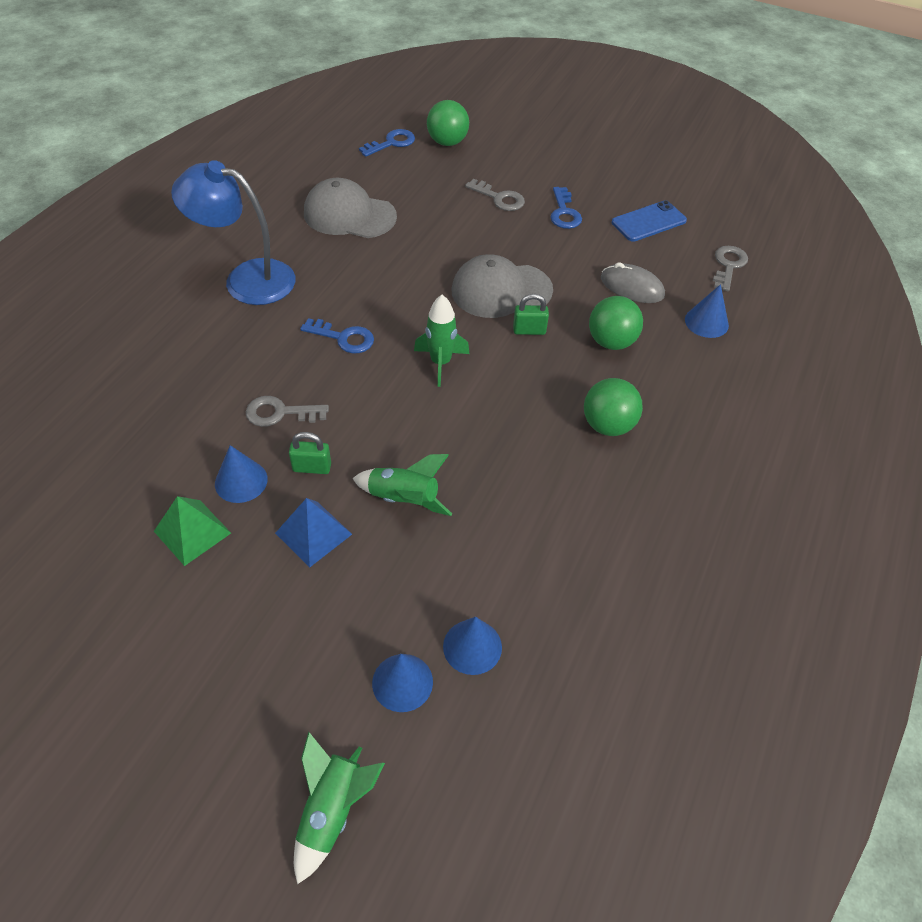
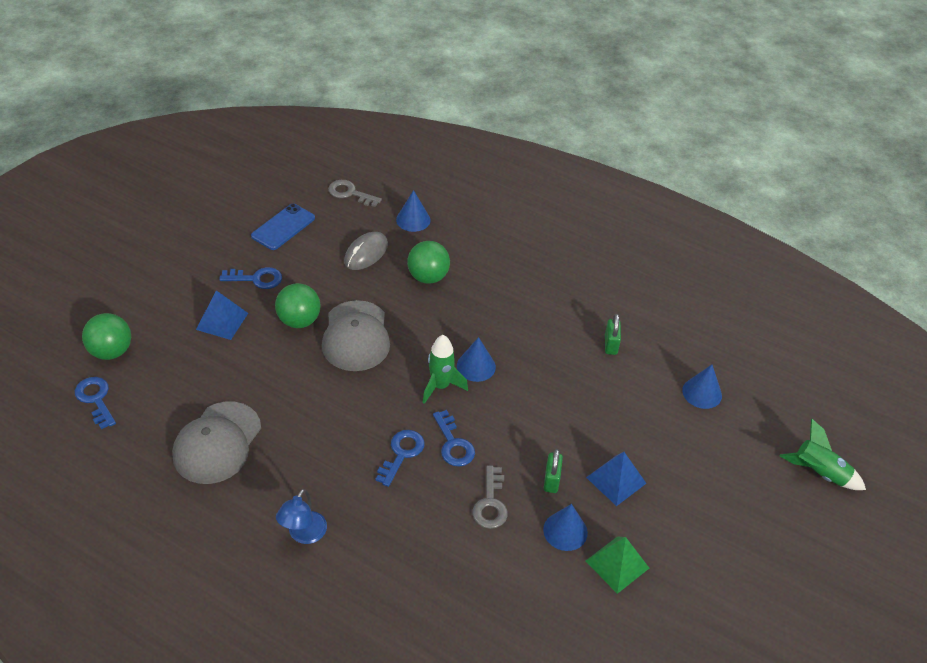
camera: 85 degrees left, 5 degrees down
(246, 279) = (304, 534): blue lamp -> blue lamp, size x0.53
(359, 378) = (453, 444): none -> blue key
(402, 682) = (731, 432): blue cone -> blue cone (476, 366)
(403, 499) = (583, 421): green rocket -> none
(499, 198) = (222, 321): grey key -> blue pyramid
(529, 330) = (408, 324): green padlock -> green padlock (611, 345)
(608, 425) = (515, 294): green ball -> green ball (299, 321)
(648, 222) = (283, 227): blue phone -> blue phone turned 60 degrees clockwise

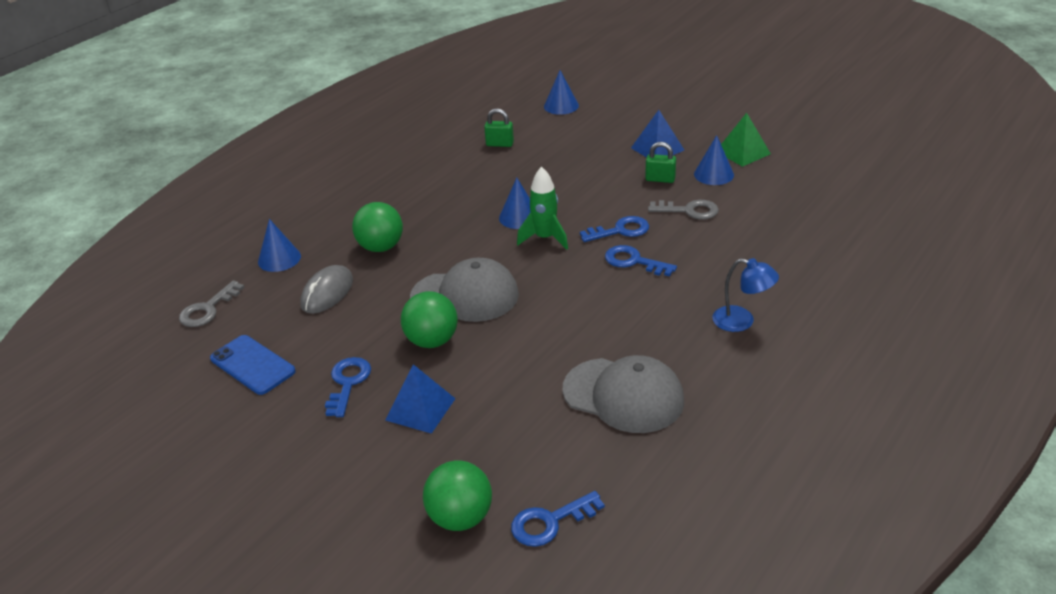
camera: 80 degrees left, 10 degrees down
(366, 253) = (327, 293): grey mouse -> grey mouse turned 75 degrees clockwise
(819, 473) = (643, 67): green rocket -> none

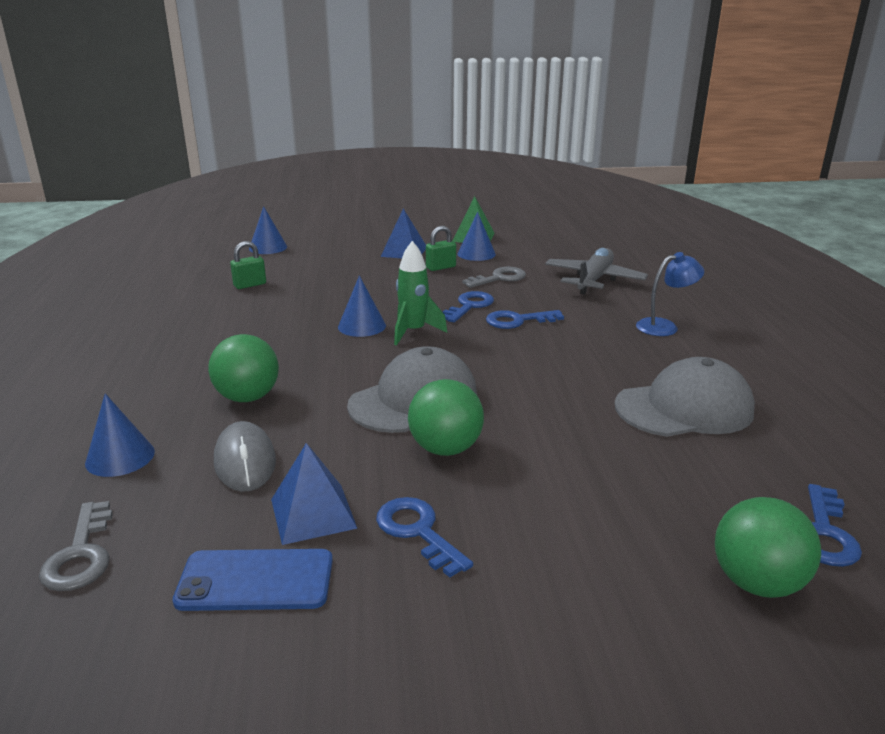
camera: 45 degrees left, 10 degrees down
(420, 409) = (539, 511): blue pyramid -> blue pyramid (313, 513)
(768, 246) = (594, 280): none -> grey plane

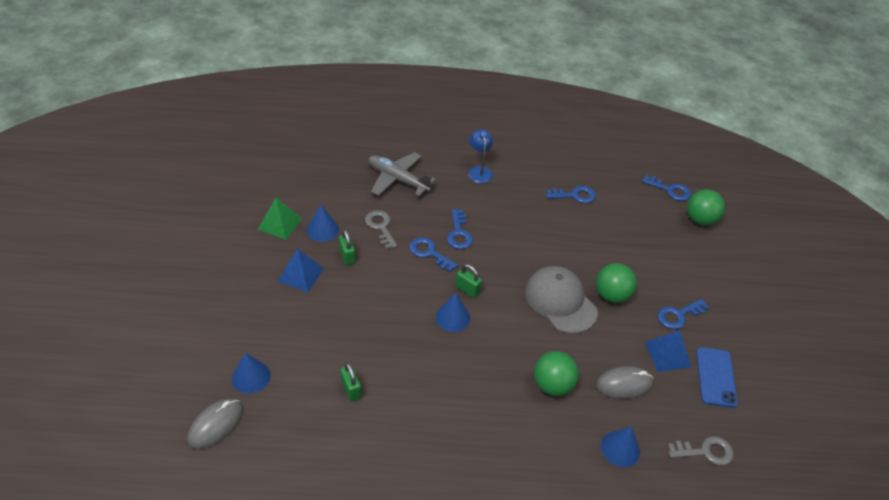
camera: 85 degrees left, 20 degrees up
(215, 242) = (216, 425): none -> grey mouse
(413, 332) = (467, 289): green rocket -> green padlock
(684, 408) = (575, 195): grey cap -> blue key

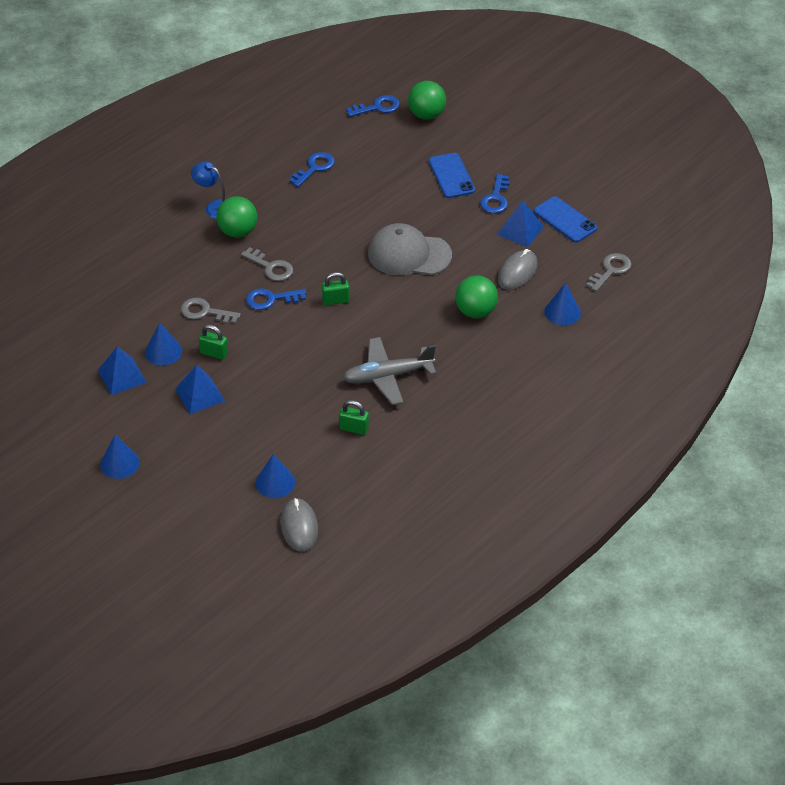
camera: 45 degrees left, 0 degrees up
(280, 224) = (122, 376): green pyramid -> blue pyramid
(398, 179) = (160, 266): grey plane -> grey plane (387, 376)
(452, 317) = (352, 327): blue cone -> blue cone (120, 463)
(459, 233) = (271, 267): blue key -> grey key
(611, 295) = (436, 221): green ball -> green ball (238, 231)
(664, 273) = (451, 176): none -> blue phone

